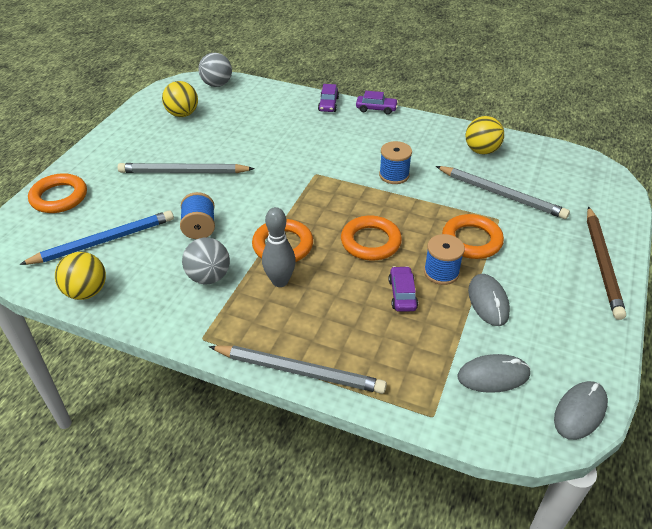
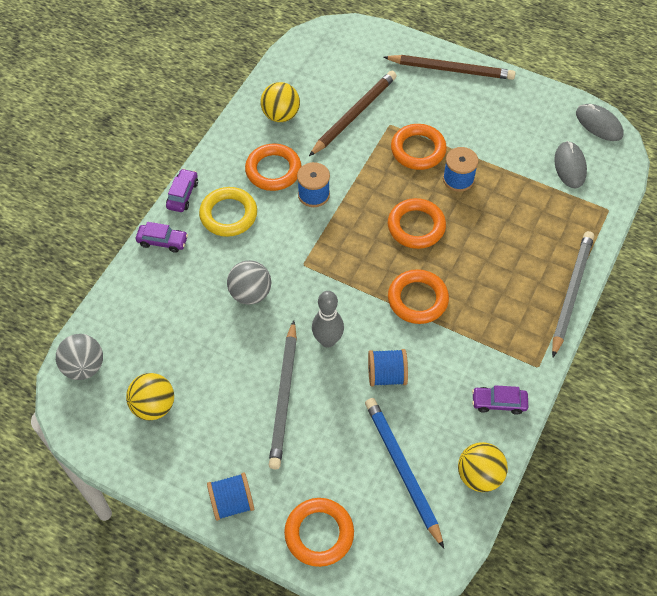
camera: 85 degrees left, 15 degrees up
(97, 154) = (232, 502): none -> blue spool
(209, 277) = (460, 364): grey ball -> grey ball (250, 293)
(280, 281) = (467, 303): grey bowling pin -> grey bowling pin (327, 340)
(361, 132) = (228, 214): none -> yellow ring
(402, 294) = (485, 211): purple car -> purple car (498, 402)
(415, 151) = (273, 170): none -> orange ring
(488, 301) = (493, 154): grey mouse -> none
(501, 194) = (354, 115): grey pencil -> brown pencil

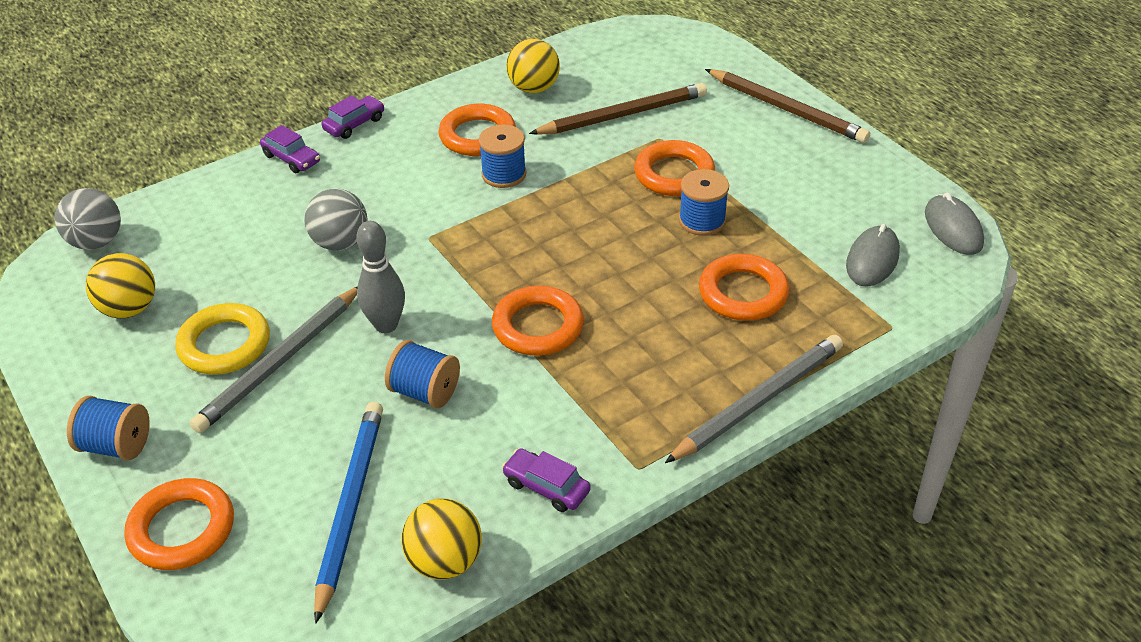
camera: 30 degrees right, 15 degrees down
(228, 214) = (387, 159): yellow ring -> yellow ring (224, 344)
(416, 226) = (603, 250): orange ring -> orange ring (743, 293)

